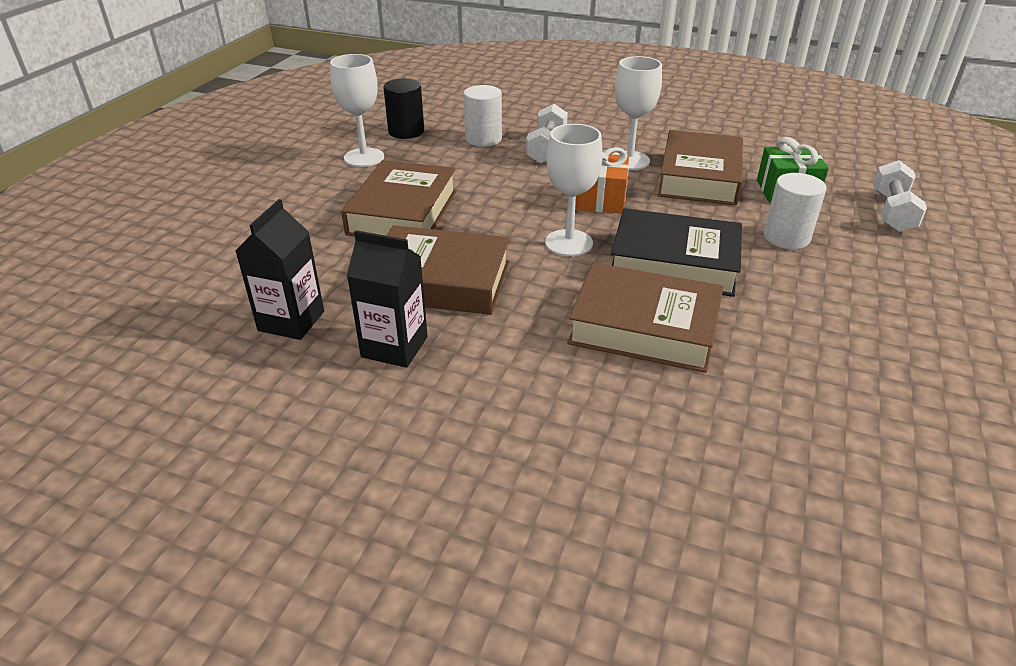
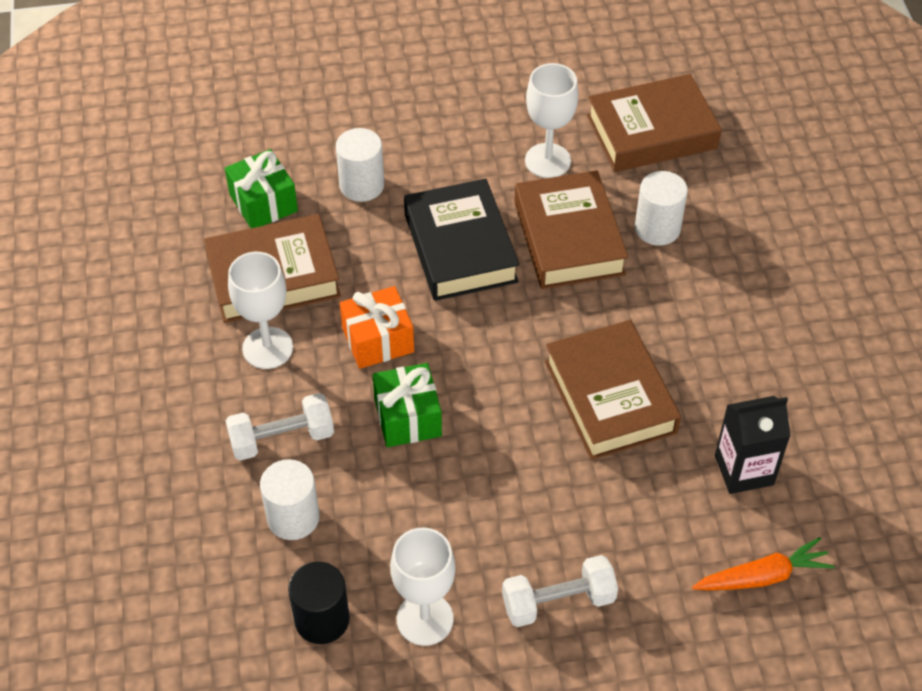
camera: 120 degrees left, 15 degrees up
(201, 288) = (762, 576): none -> orange carrot
(394, 347) = (714, 379): black carton -> none
(403, 212) = (519, 496): brown book -> brown book (651, 132)
(517, 191) = (407, 417): none -> green gift
(569, 243) = (480, 332): white goblet -> white goblet (547, 161)
(616, 395) = (657, 228): none -> white cylinder
(892, 212) = (263, 125): white dumbbell -> white dumbbell (558, 601)

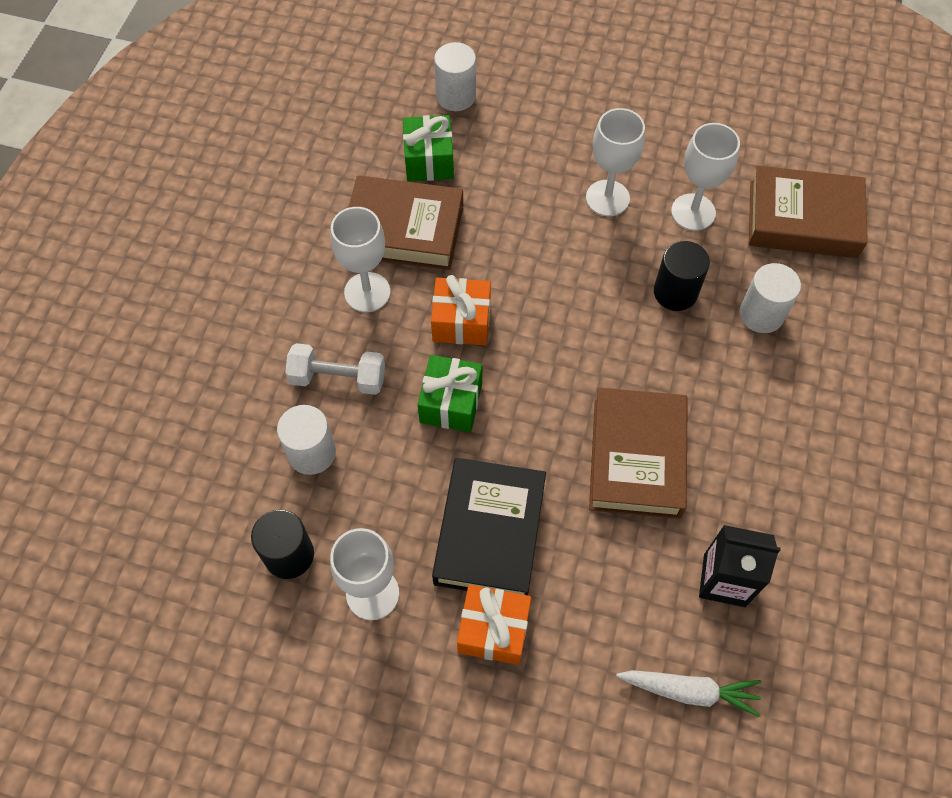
camera: 25 degrees right, 10 degrees up
(361, 185) = (519, 175): white cylinder -> white cylinder (456, 96)
(460, 176) = (607, 198): none -> white goblet
(460, 248) = (574, 264): black book -> black book (490, 532)
(558, 601) = (493, 630): white dumbbell -> orange gift
(569, 238) = (675, 292): brown book -> black cylinder
(762, 576) = (689, 691): orange carrot -> white carrot

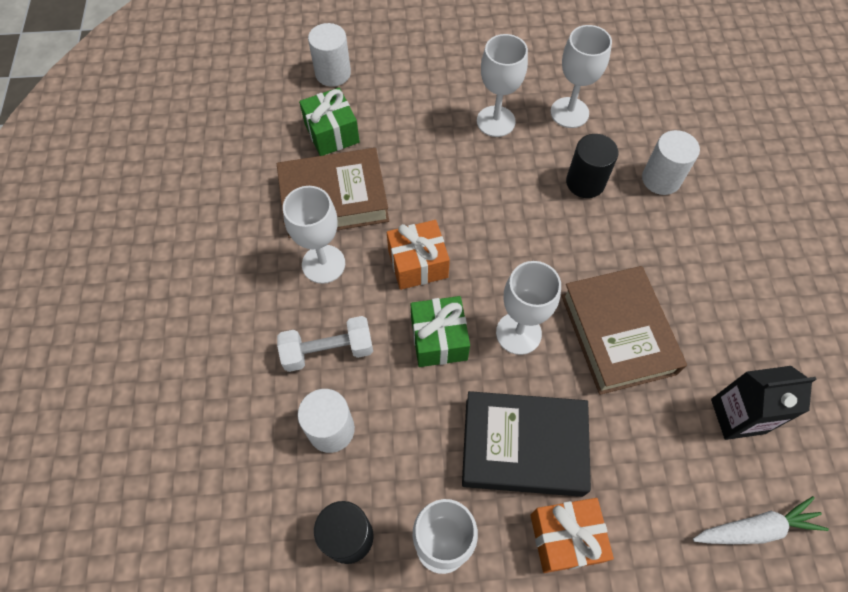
camera: 20 degrees left, 0 degrees up
(490, 532) = (523, 446): black book -> black book turned 75 degrees counterclockwise
(534, 423) = (518, 333): none -> white goblet
(803, 219) = (657, 93): brown book -> none

